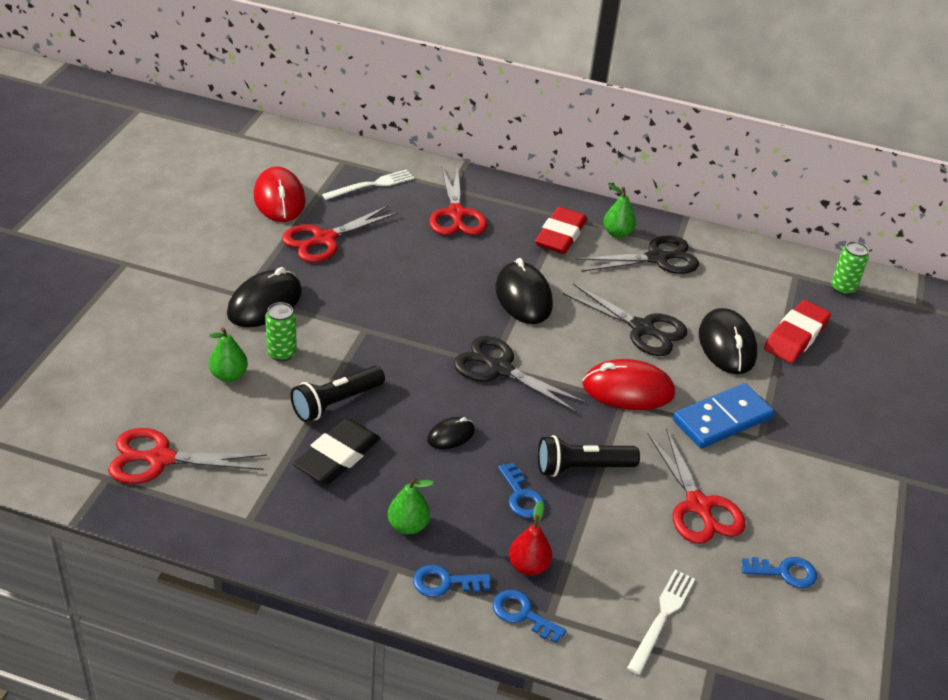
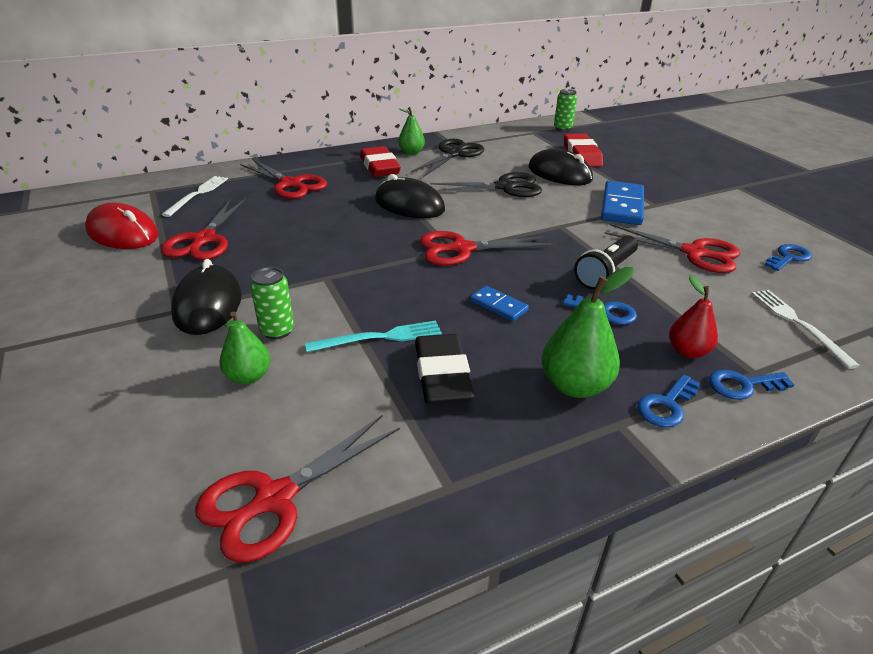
camera: 40 degrees left, 5 degrees down
(336, 403) = (380, 337): black flashlight -> turquoise fork
(408, 526) = (575, 385): green pear -> green pear, size x1.54
(451, 435) = (498, 305): black mouse -> blue domino
(499, 369) = (461, 249): black scissors -> red scissors
(628, 390) = (552, 219): red mouse -> none

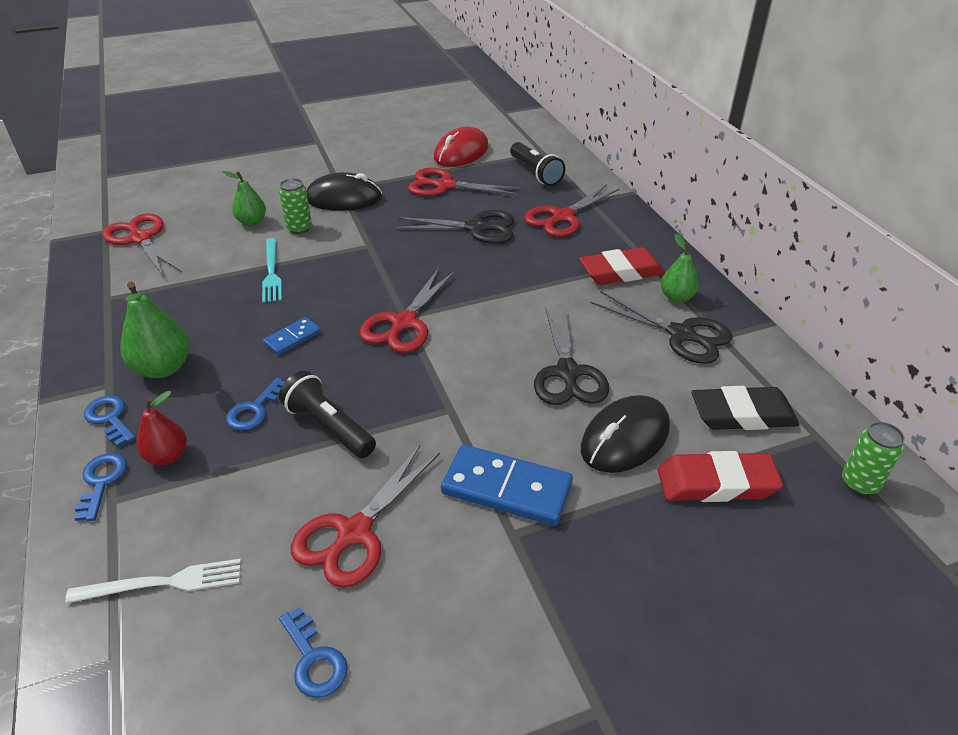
camera: 95 degrees right, 5 degrees up
(198, 194) = (535, 173): white fork -> black flashlight
(302, 221) = (476, 228): none -> black scissors
(409, 205) = (512, 292): black mouse -> none
(442, 375) = (212, 300): black eraser -> black eraser (742, 414)
(461, 249) = (404, 323): red scissors -> red scissors turned 150 degrees counterclockwise

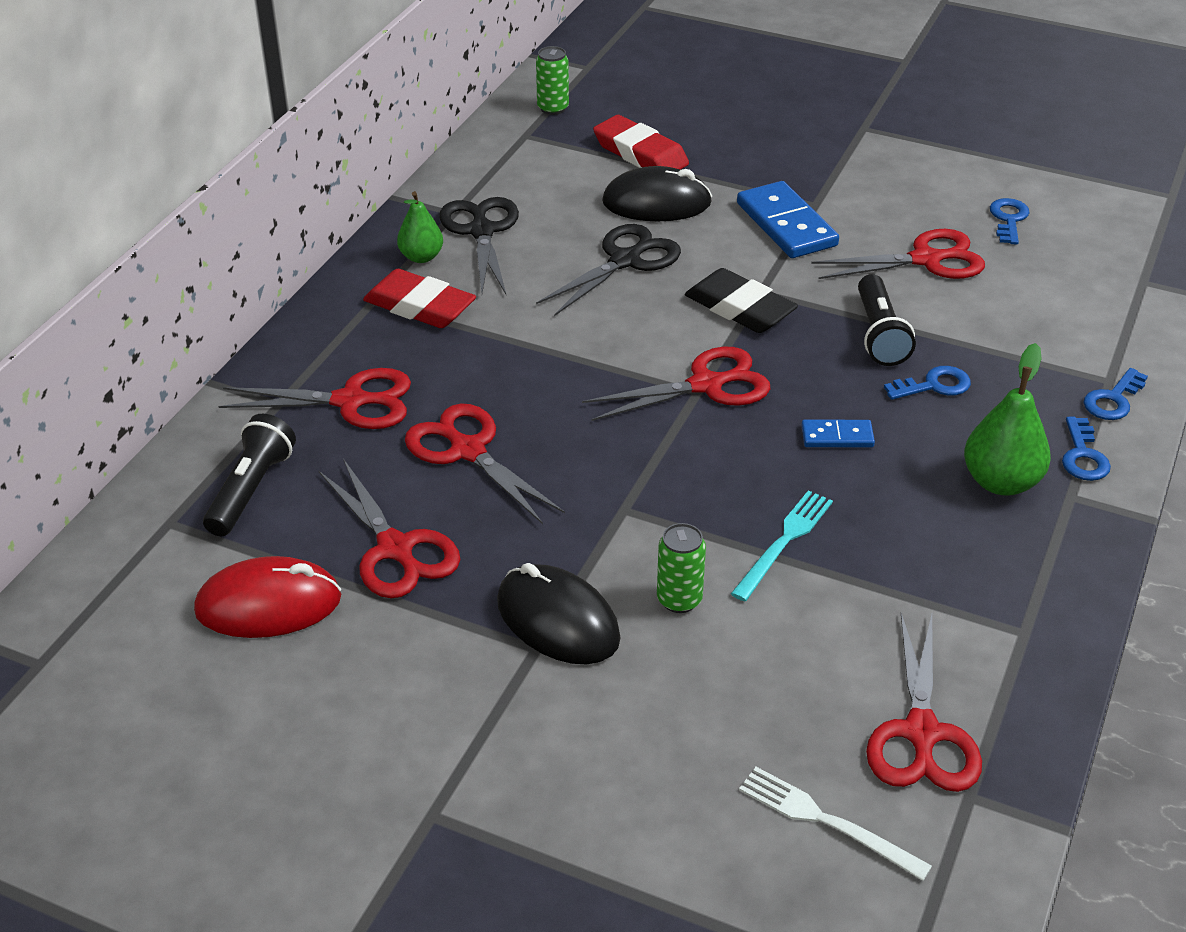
camera: 135 degrees left, 0 degrees up
(163, 583) = (1090, 304): white fork -> white fork (826, 821)
(167, 456) = (1042, 389): red pear -> none
(252, 222) = (732, 660): green pear -> none
(476, 228) = (467, 450): black scissors -> red scissors
(742, 414) = (548, 168): black eraser -> black eraser (740, 308)

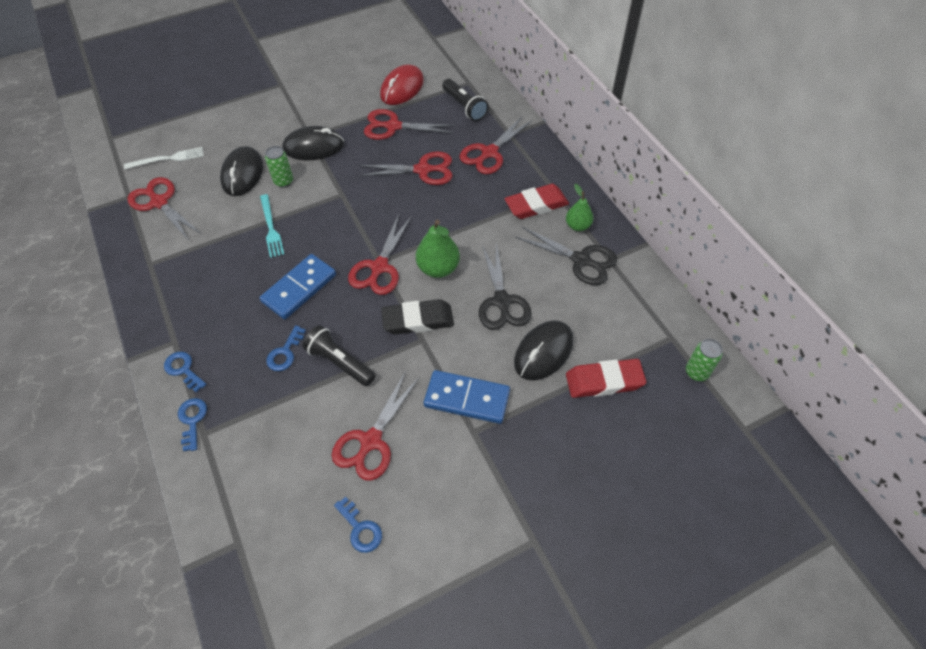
camera: 130 degrees right, 15 degrees up
(727, 669) = (242, 174): none -> black mouse
(837, 436) = (299, 288): blue domino -> blue domino, size x1.88
(1000, 482) = (210, 323): green pear -> green pear (438, 268)

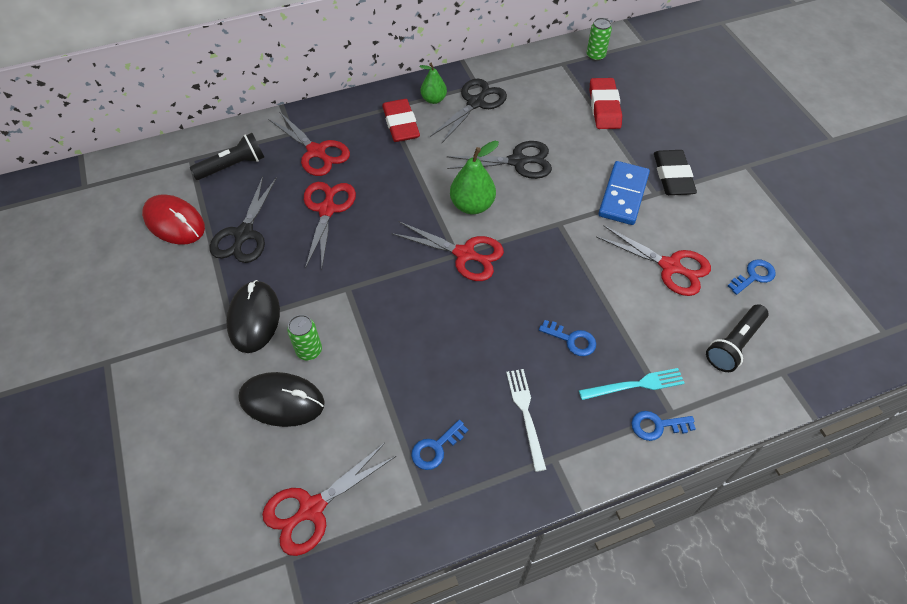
camera: 85 degrees left, 0 degrees up
(168, 159) = (220, 508): white fork -> white fork (526, 414)
(183, 370) = (593, 442): blue key -> blue key (436, 448)
(271, 228) = (388, 362): turquoise fork -> turquoise fork (635, 385)
(299, 288) = (486, 329): blue domino -> none
(340, 362) = (584, 290): black flashlight -> black flashlight (734, 344)
(393, 126) = (244, 234): red scissors -> black scissors
(418, 320) = (536, 225): black eraser -> black eraser (672, 176)
(543, 352) = (575, 140): black mouse -> none

